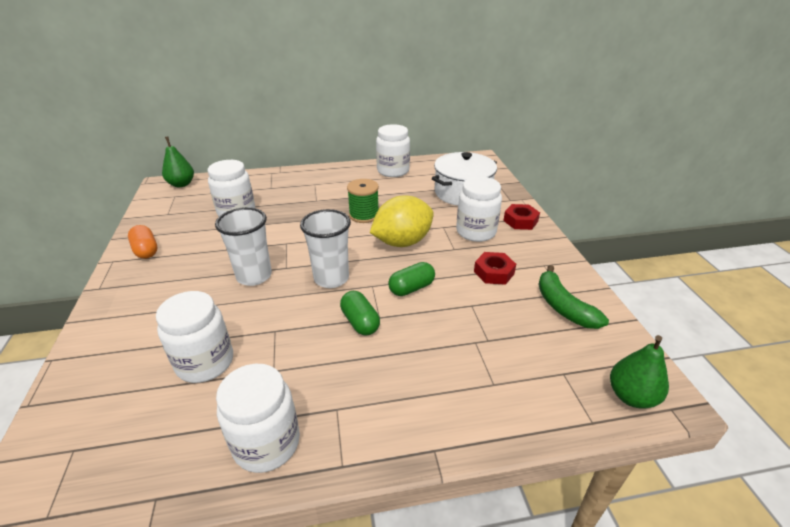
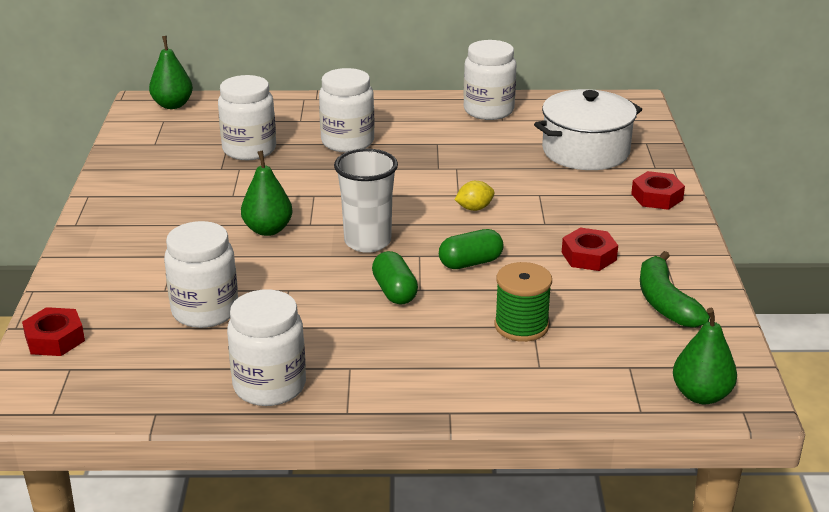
camera: 10 degrees right, 5 degrees down
(63, 414) = (55, 339): none -> red nut
(146, 250) = (129, 187): orange capsule -> none
(254, 276) = (268, 230): white cup -> green pear
(364, 215) = (429, 169): green spool -> green spool (521, 326)
(402, 242) = (474, 208): yellow lemon -> yellow lemon, size x0.43
(476, 232) = (584, 205): white jar -> white jar (347, 142)

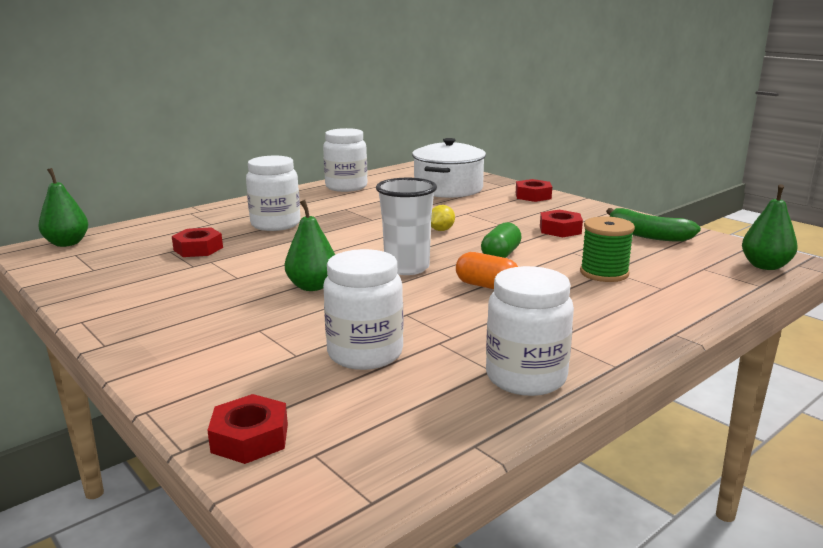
camera: 40 degrees left, 10 degrees down
(249, 149) = (198, 249): white jar -> red nut
(395, 291) = (486, 286): green capsule -> orange capsule

